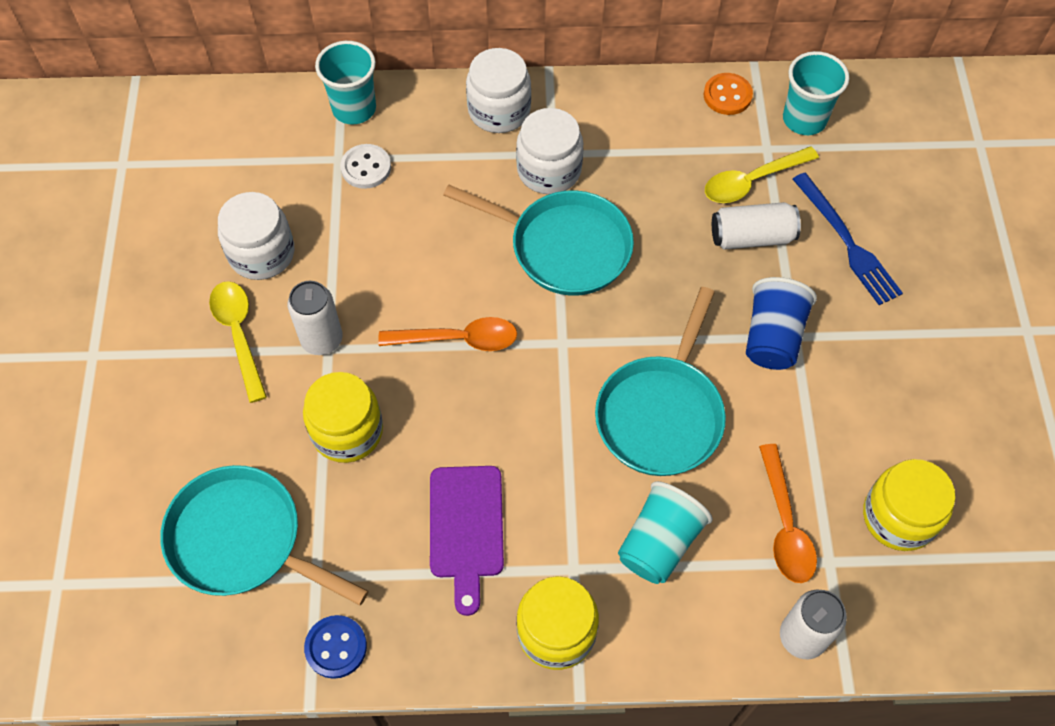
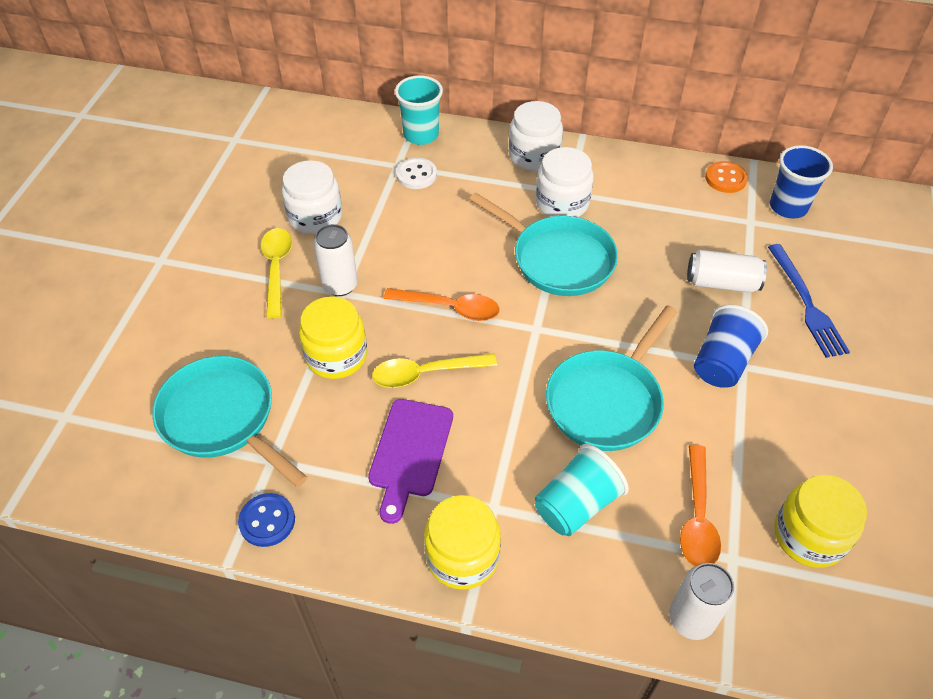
camera: 15 degrees right, 10 degrees down
(752, 181) = (731, 242): yellow spoon -> yellow spoon (425, 373)
(804, 119) = (788, 207): turquoise cup -> blue cup

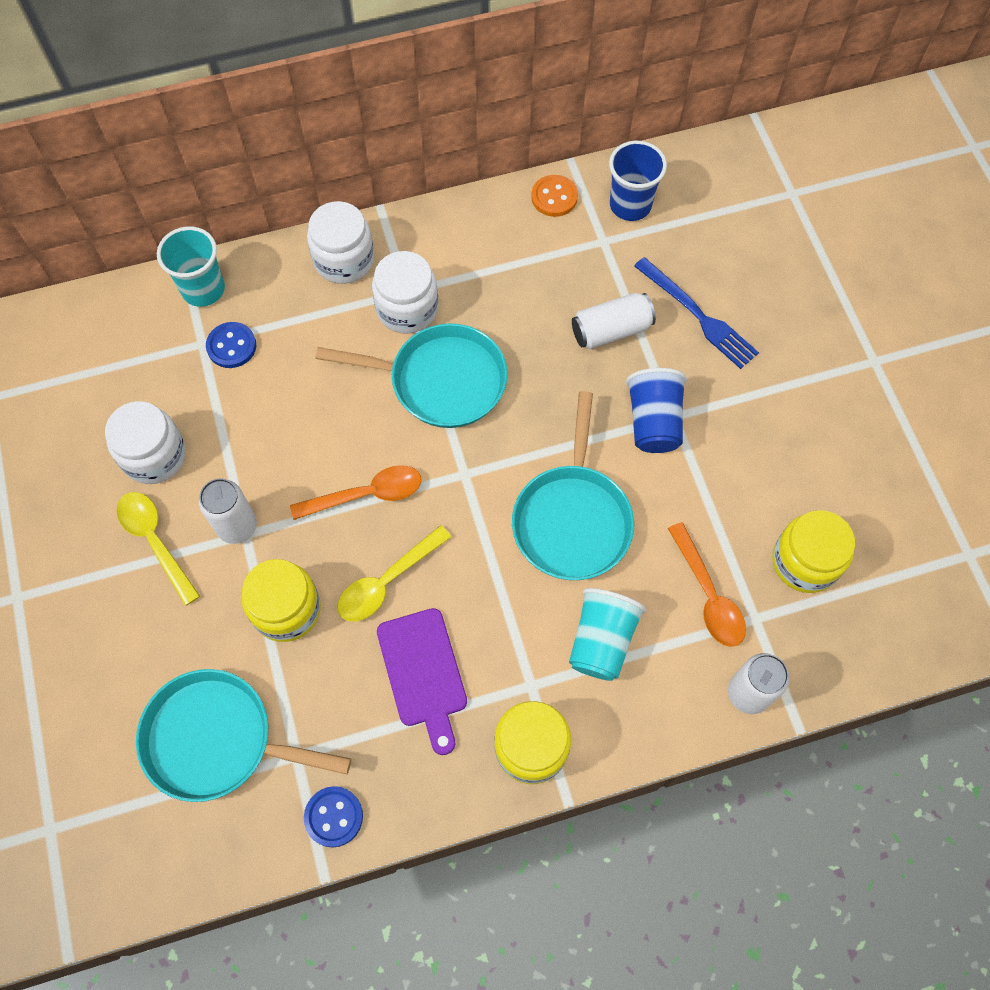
camera: 30 degrees left, 15 degrees up
(416, 175) = (231, 346): white button -> blue button

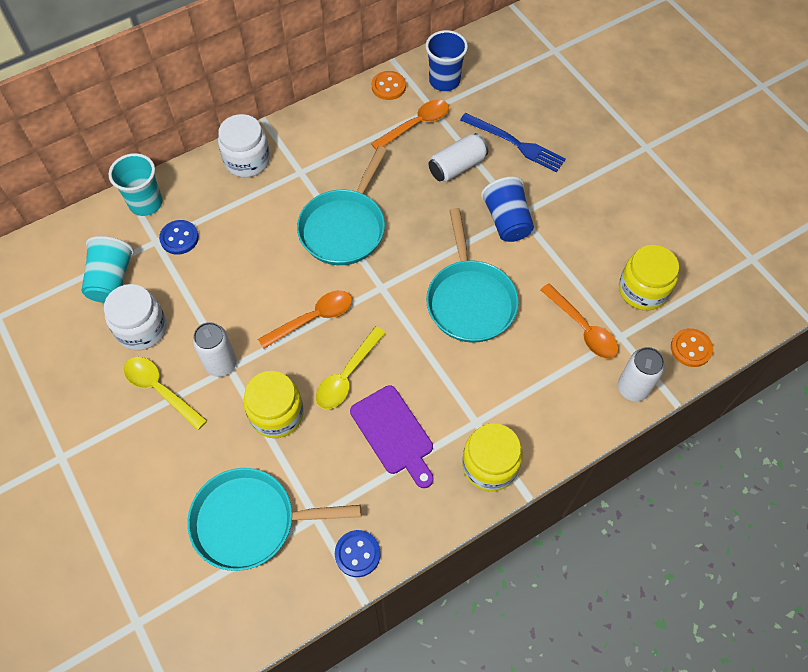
camera: 15 degrees left, 5 degrees down
(407, 308) = (304, 183): white jar -> none
(441, 381) = (344, 227): turquoise pan -> turquoise pan turned 120 degrees clockwise
(574, 259) = (416, 125): none -> orange spoon
(601, 641) = (517, 378): turquoise cup -> turquoise cup (111, 280)
(843, 659) = (691, 348): none -> orange button

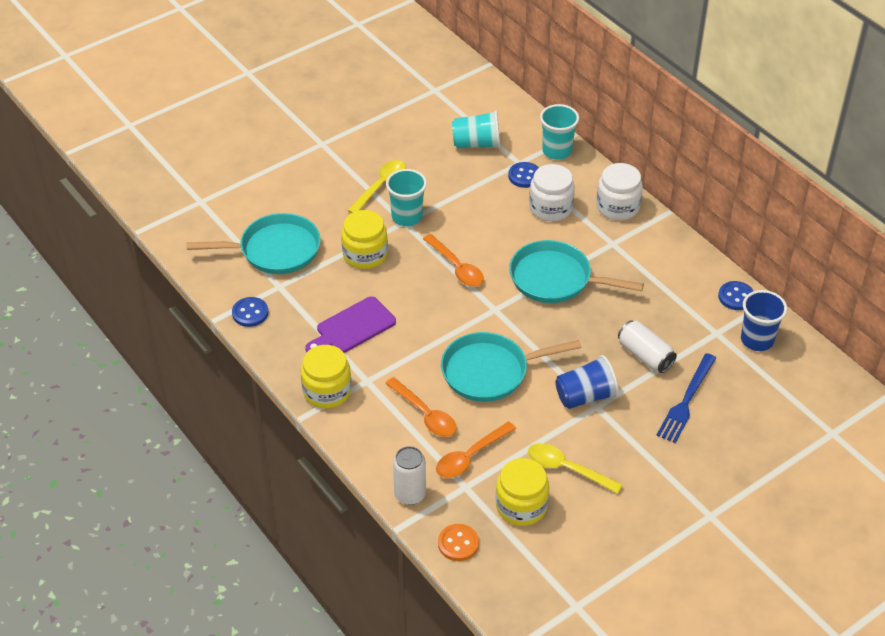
camera: 85 degrees right, 15 degrees down
(141, 329) = (434, 167): white jar -> white jar (550, 208)
(221, 364) = (407, 217): white can -> turquoise cup
(250, 521) = (275, 250): turquoise pan -> turquoise pan turned 90 degrees clockwise
(347, 375) = (403, 294): yellow spoon -> yellow spoon (567, 469)
(388, 86) = (736, 297): orange button -> blue button
(416, 125) = (691, 321): orange spoon -> orange spoon (425, 414)

